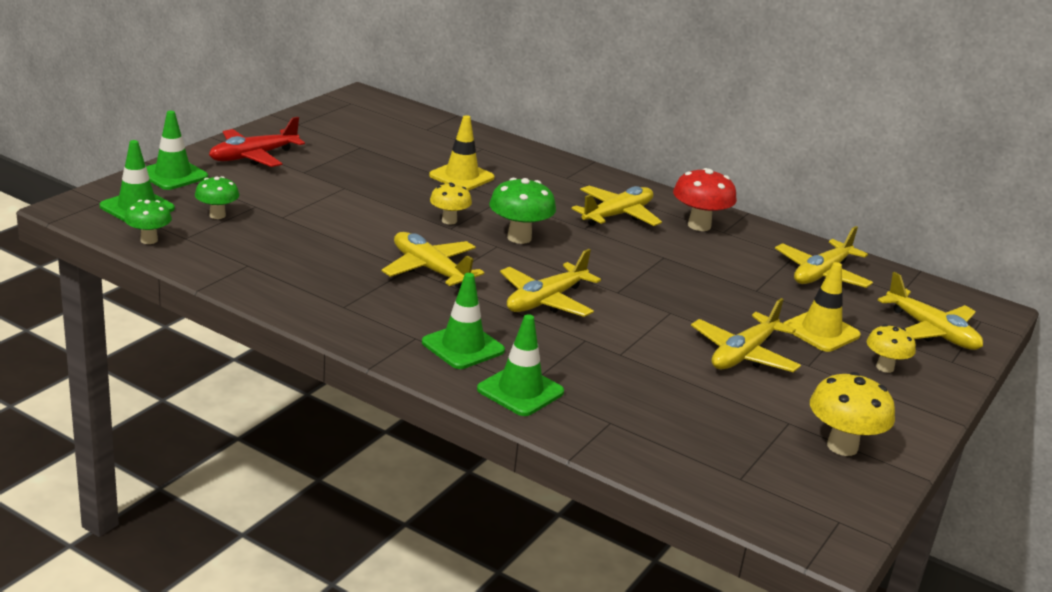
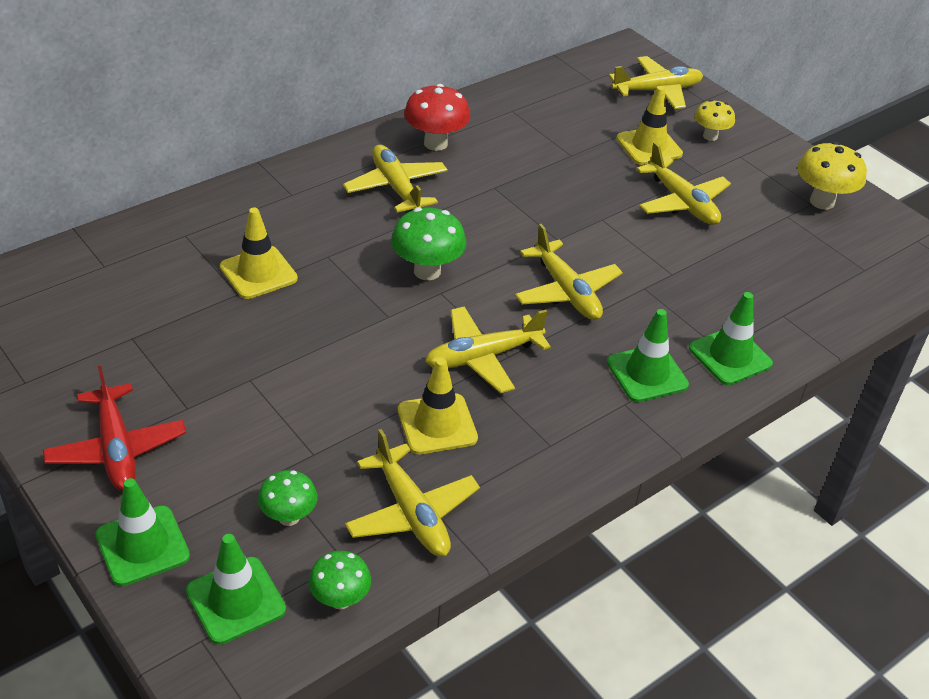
camera: 70 degrees left, 15 degrees up
(339, 258) = (437, 424): none -> yellow traffic cone
(449, 221) = (370, 313): yellow mushroom -> none
(821, 274) = (550, 108): yellow plane -> yellow plane (412, 513)

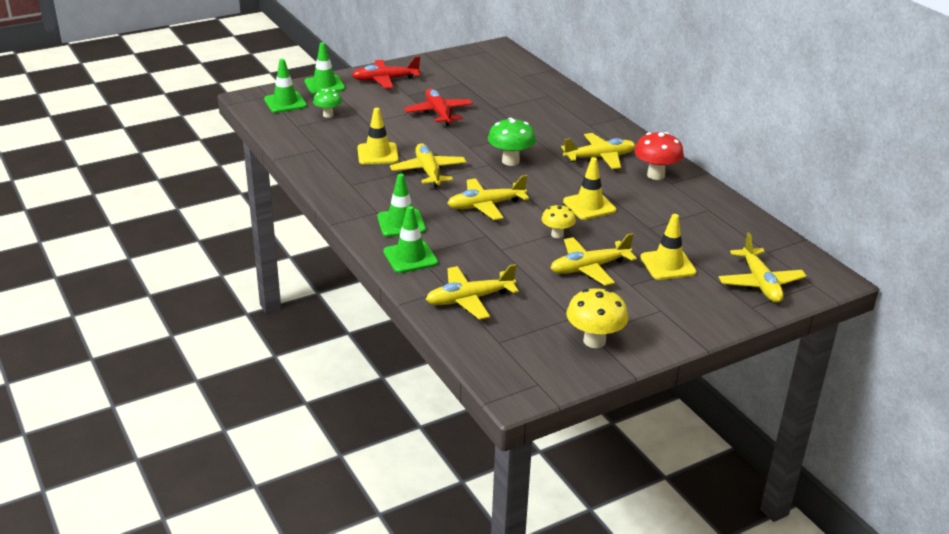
camera: 100 degrees right, 10 degrees down
(258, 273) = (512, 113): yellow traffic cone -> yellow traffic cone (589, 206)
(265, 360) = (438, 113): none -> red plane
(340, 599) = (274, 124): green mushroom -> none
(412, 513) = (318, 143): yellow plane -> yellow plane (469, 299)
(710, 136) = (690, 299): yellow mushroom -> yellow mushroom (557, 235)

